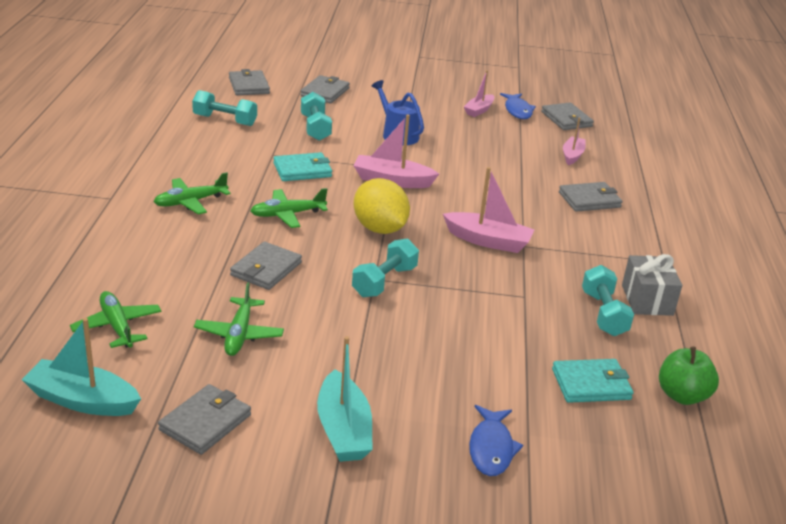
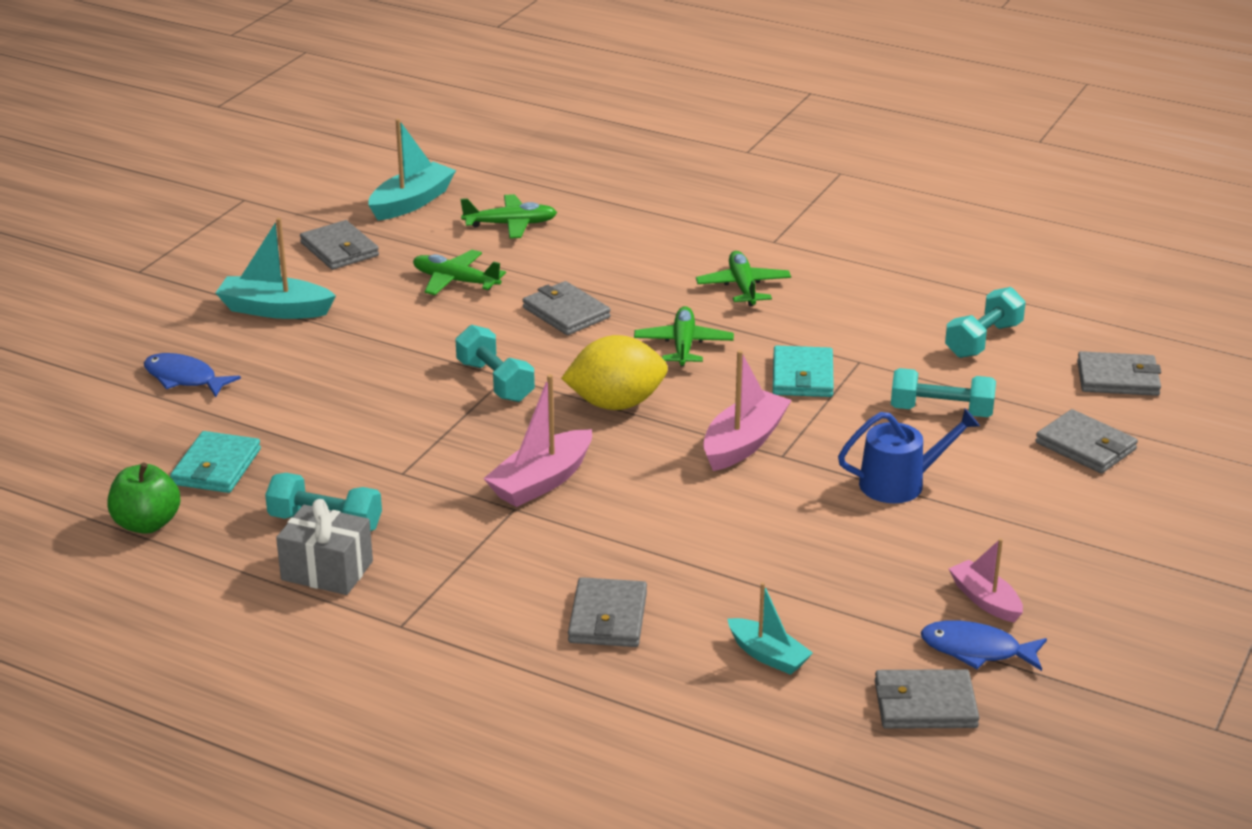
camera: 115 degrees right, 0 degrees up
(572, 155) = (768, 655): pink boat -> turquoise boat

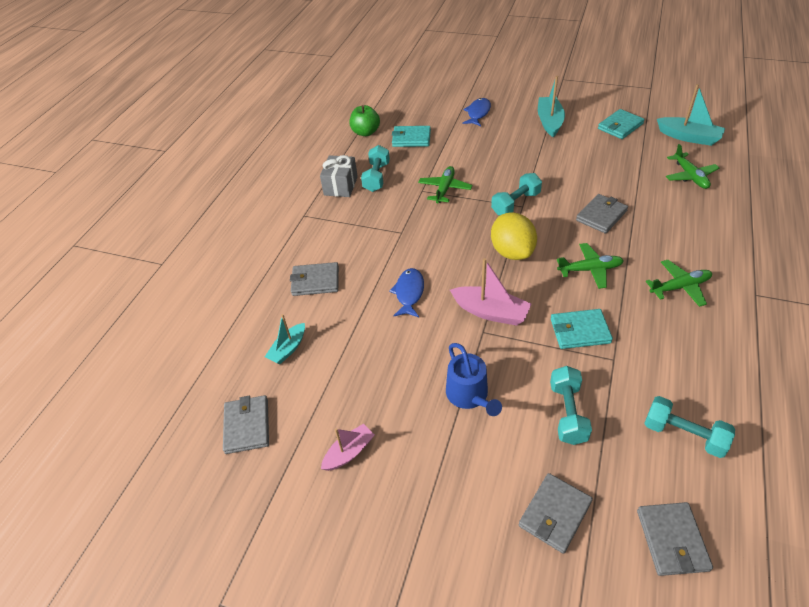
camera: 85 degrees right, 15 degrees up
(339, 249) = (620, 126): grey wallet -> turquoise wallet
(455, 281) = (611, 169): green plane -> green plane (445, 189)
(541, 481) = (427, 237): pink boat -> none
(976, 650) = (298, 450): blue fish -> blue fish (409, 293)

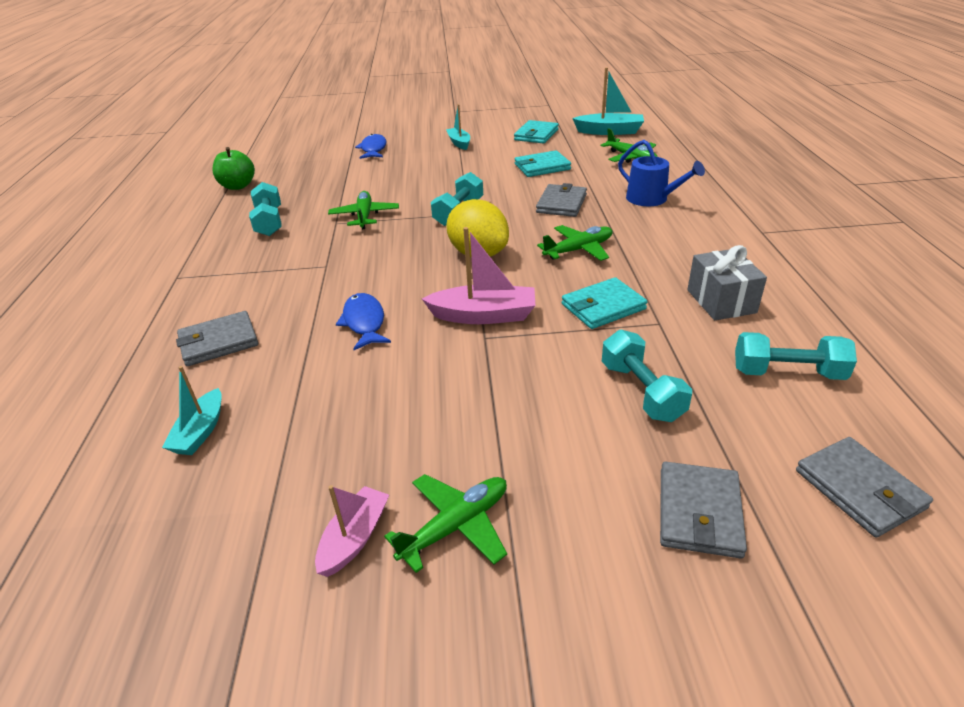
camera: 25 degrees left, 10 degrees down
(247, 426) = (156, 559): grey wallet -> none
(341, 186) = (221, 239): grey gift -> grey gift (721, 301)
(411, 138) = (301, 182): turquoise wallet -> turquoise wallet (542, 167)
(469, 395) = (504, 410): blue watering can -> blue watering can (651, 199)
(549, 122) = (459, 143): turquoise boat -> turquoise boat, size x0.64
(680, 287) = (684, 243): green plane -> green plane (456, 526)

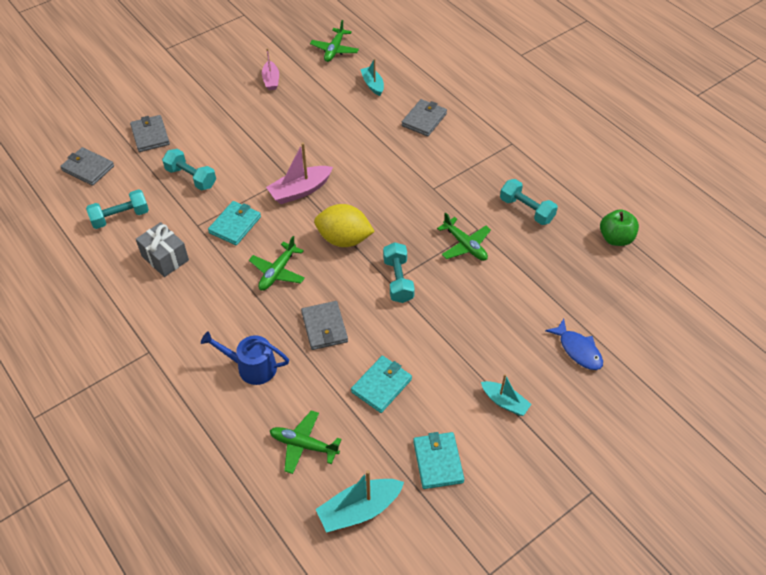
camera: 145 degrees right, 15 degrees up
(364, 322) = (362, 160): blue fish -> none
(456, 526) = (238, 97): green plane -> green plane (334, 50)

